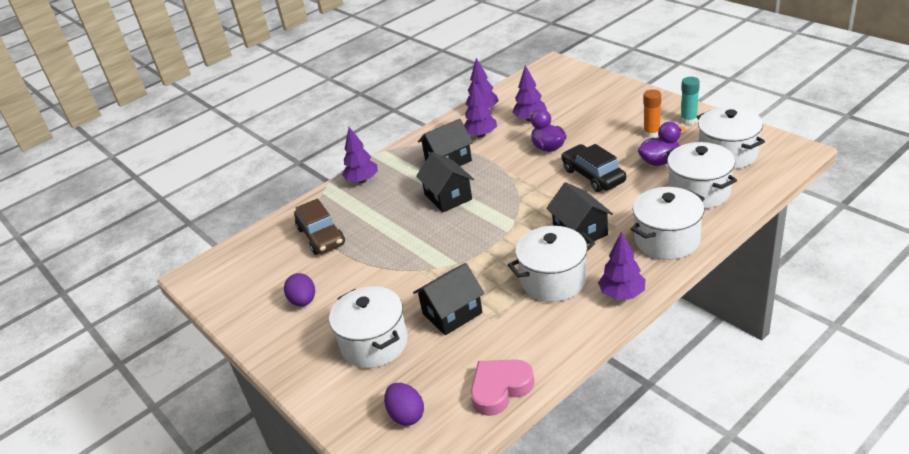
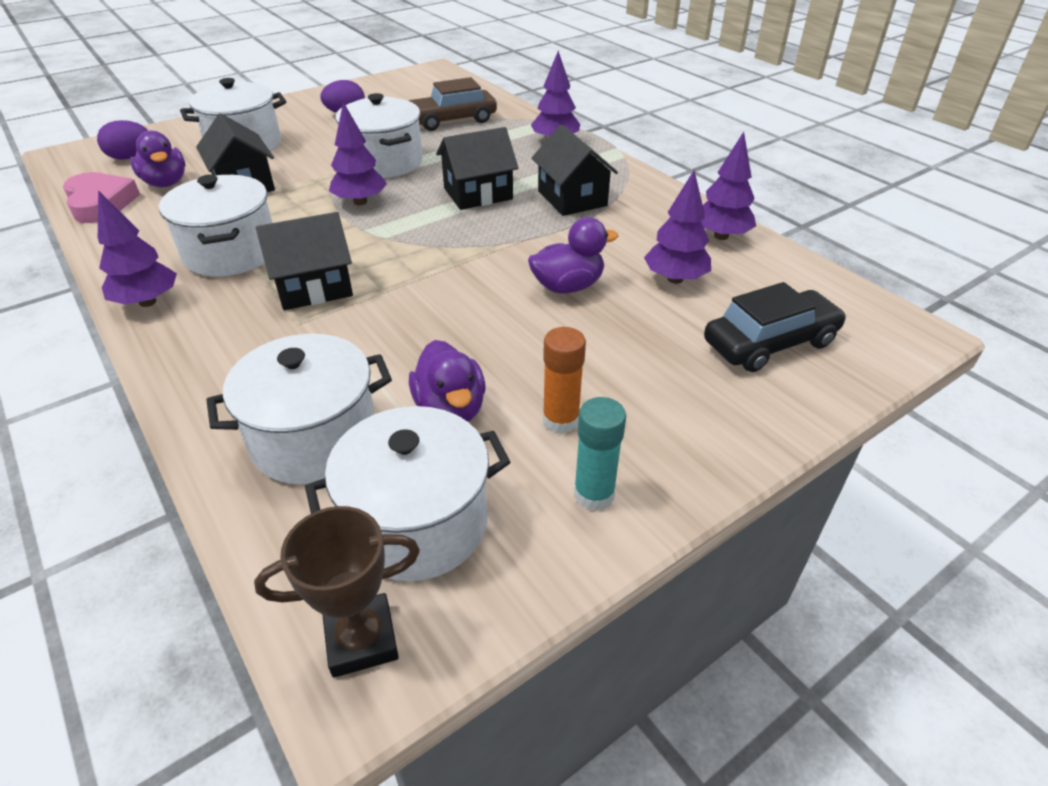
camera: 90 degrees right, 5 degrees up
(456, 363) = (166, 183): none -> purple duck
(481, 135) = (636, 228): purple tree -> purple tree (360, 202)
(593, 175) = (452, 321): black car -> black car (770, 343)
(667, 240) = (218, 367): white pot -> white pot (385, 162)
(783, 153) = (361, 639): none -> brown trophy

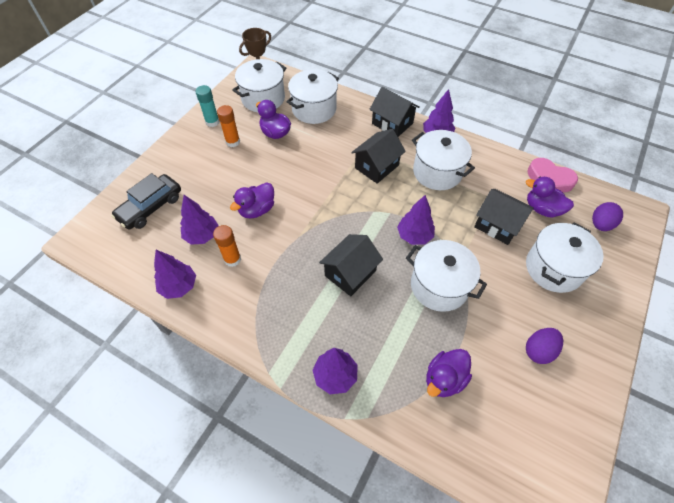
camera: 155 degrees right, 15 degrees up
(452, 120) = (444, 379): brown car -> purple duck
(572, 198) = (286, 292): black house -> black house (392, 123)
(633, 242) = (232, 259): none -> orange glue stick

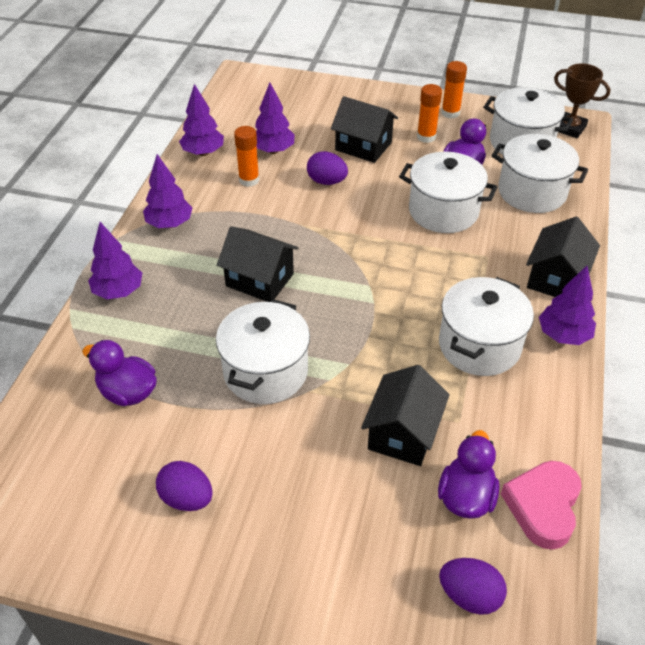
camera: 75 degrees right, 10 degrees down
(150, 207) = (297, 106): black car -> none
(212, 122) = (450, 113): turquoise glue stick -> orange glue stick
(257, 210) = (326, 181): purple duck -> purple egg
(376, 166) = (454, 275): black house -> black house (363, 146)
(414, 236) = (342, 334): purple tree -> purple tree (170, 224)
(553, 268) = (342, 516): white pot -> white pot (443, 211)

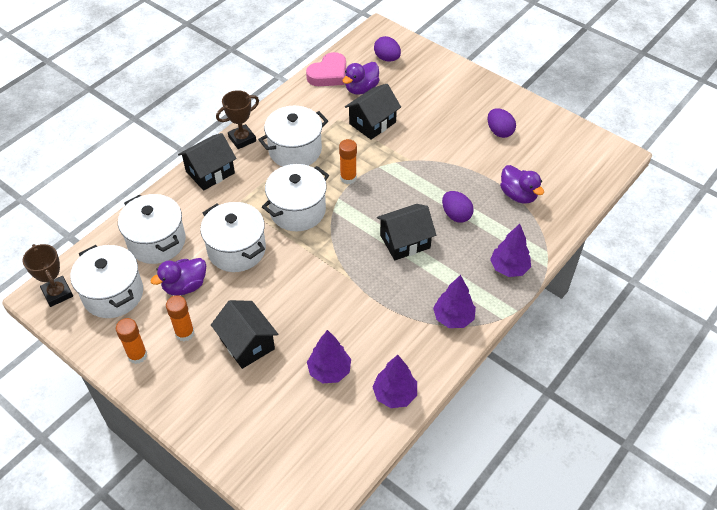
camera: 155 degrees left, 5 degrees up
(249, 180) = (368, 342): orange glue stick -> orange glue stick (348, 178)
(260, 280) = (405, 241): black house -> black house turned 75 degrees counterclockwise
(265, 371) = (430, 179): white pot -> white pot (297, 210)
(326, 181) = (305, 314): purple egg -> purple egg (456, 215)
(563, 335) = (242, 139): purple tree -> brown trophy

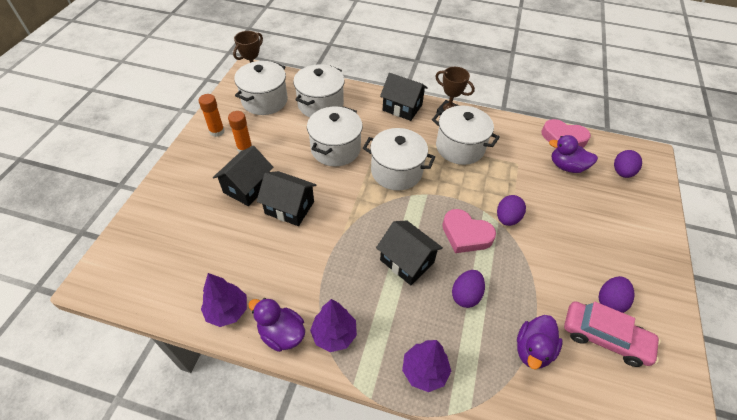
camera: 65 degrees right, 0 degrees up
(185, 286) = (287, 133): purple duck -> purple duck (281, 334)
(329, 371) = (238, 251): purple tree -> none
(348, 178) = (454, 193): orange glue stick -> none
(372, 123) = (532, 188): black house -> black house (289, 208)
(395, 154) = (507, 218): none -> purple egg
(397, 189) = (466, 234): none -> pink heart
(525, 150) = (604, 338): none -> pink car

